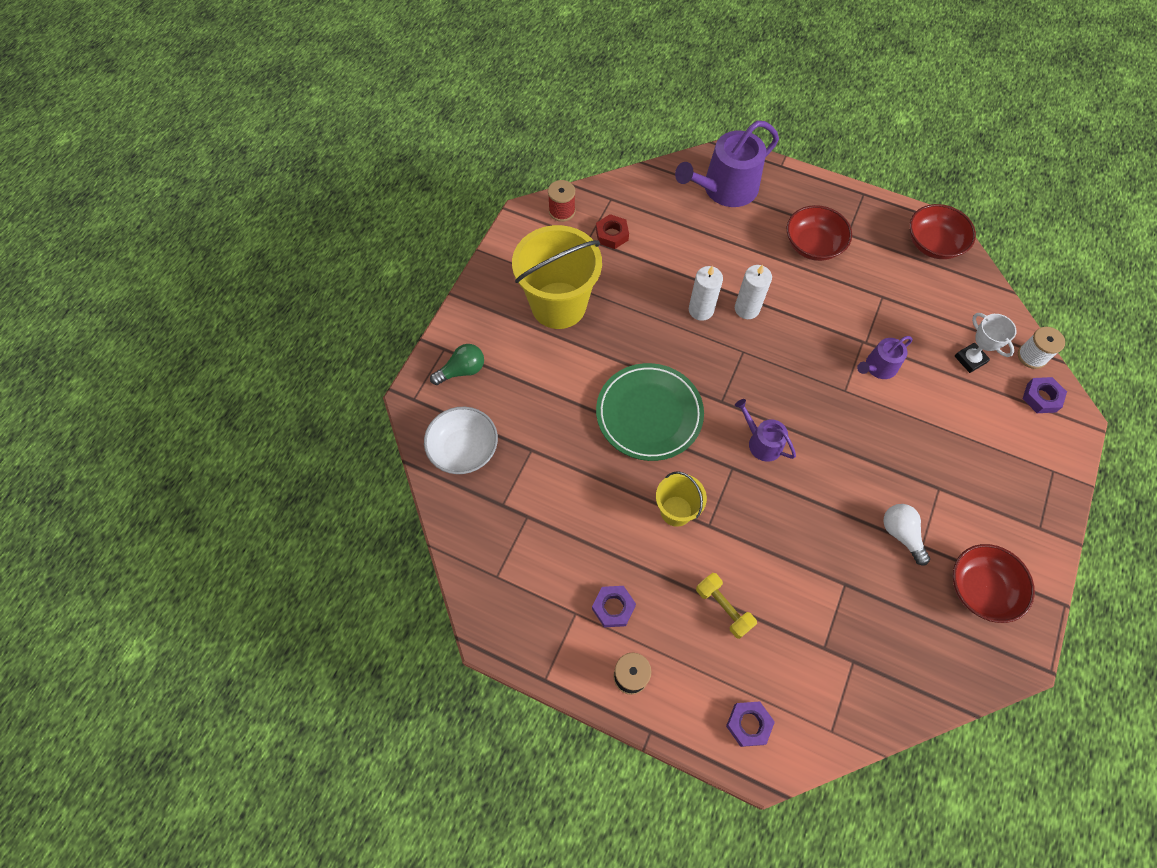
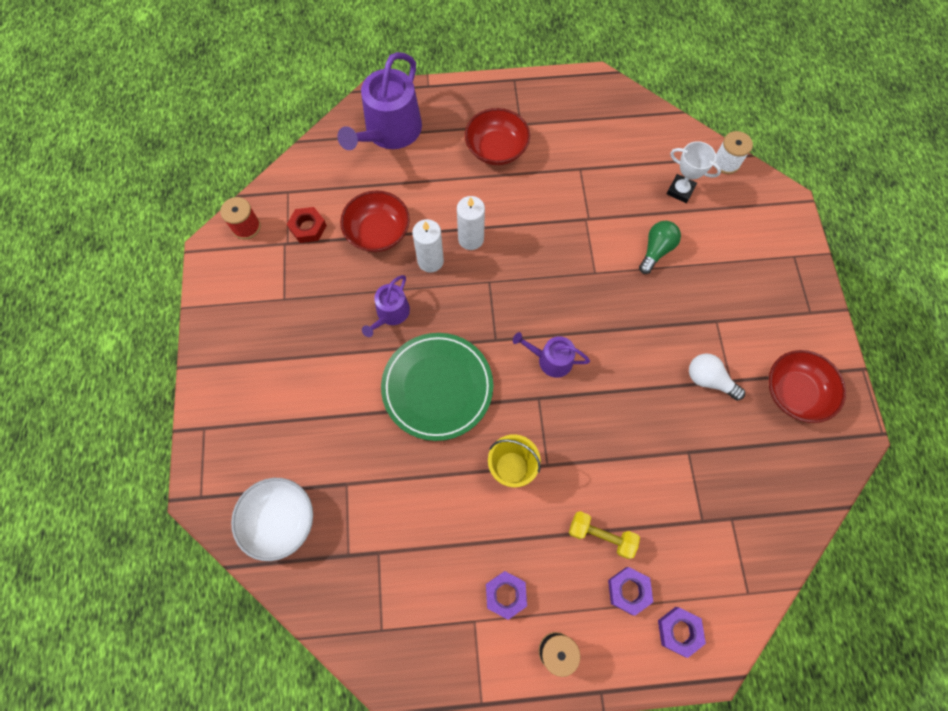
camera: 30 degrees left, 5 degrees up
(462, 370) = (234, 441): green light bulb -> green light bulb (656, 250)
(558, 305) = (294, 324): yellow bucket -> none
(878, 367) = (611, 236): purple watering can -> purple watering can (390, 314)
(933, 244) = (596, 99): red bowl -> red bowl (378, 232)
(1041, 397) = (752, 196): purple nut -> purple nut (628, 590)

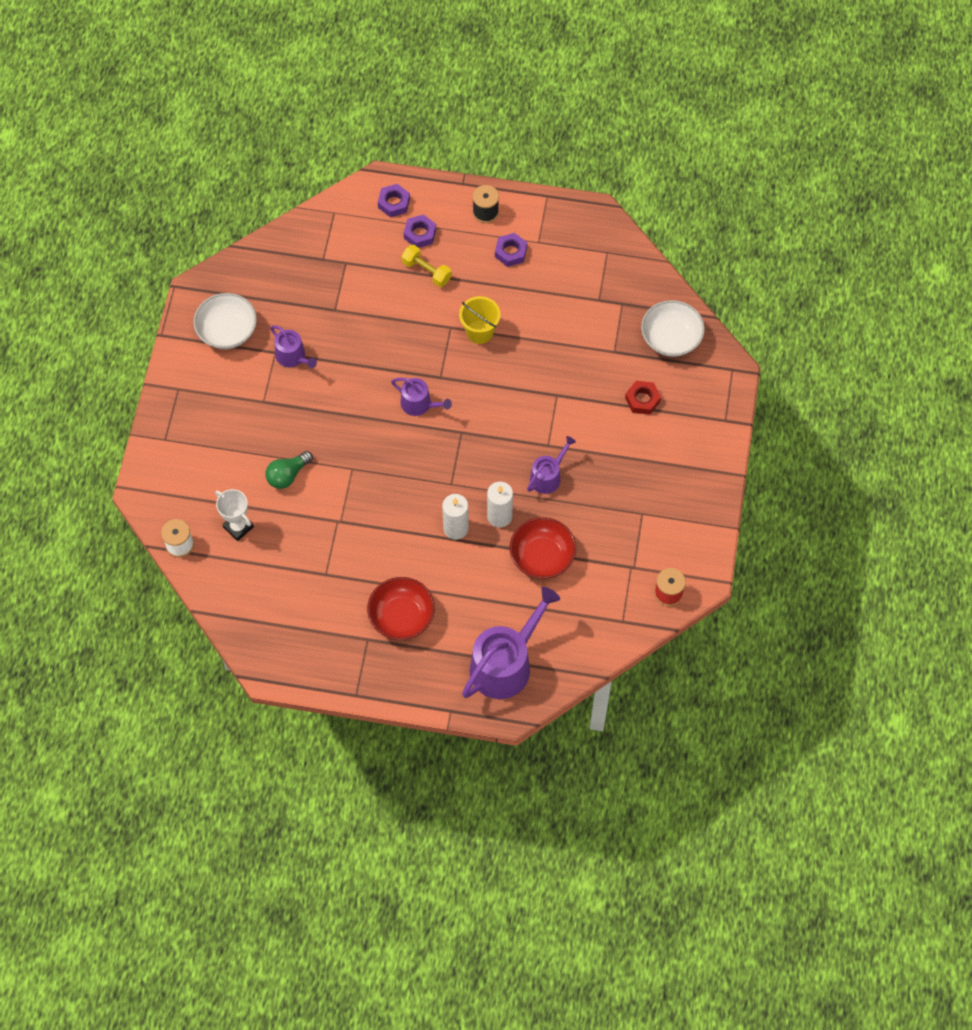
camera: 165 degrees left, 5 degrees down
(308, 227) = (608, 578): red nut -> red nut (642, 400)
(437, 387) = (522, 405): green plate -> none
(709, 380) = (293, 357): white light bulb -> purple watering can
(794, 392) = (227, 331): red bowl -> white bowl

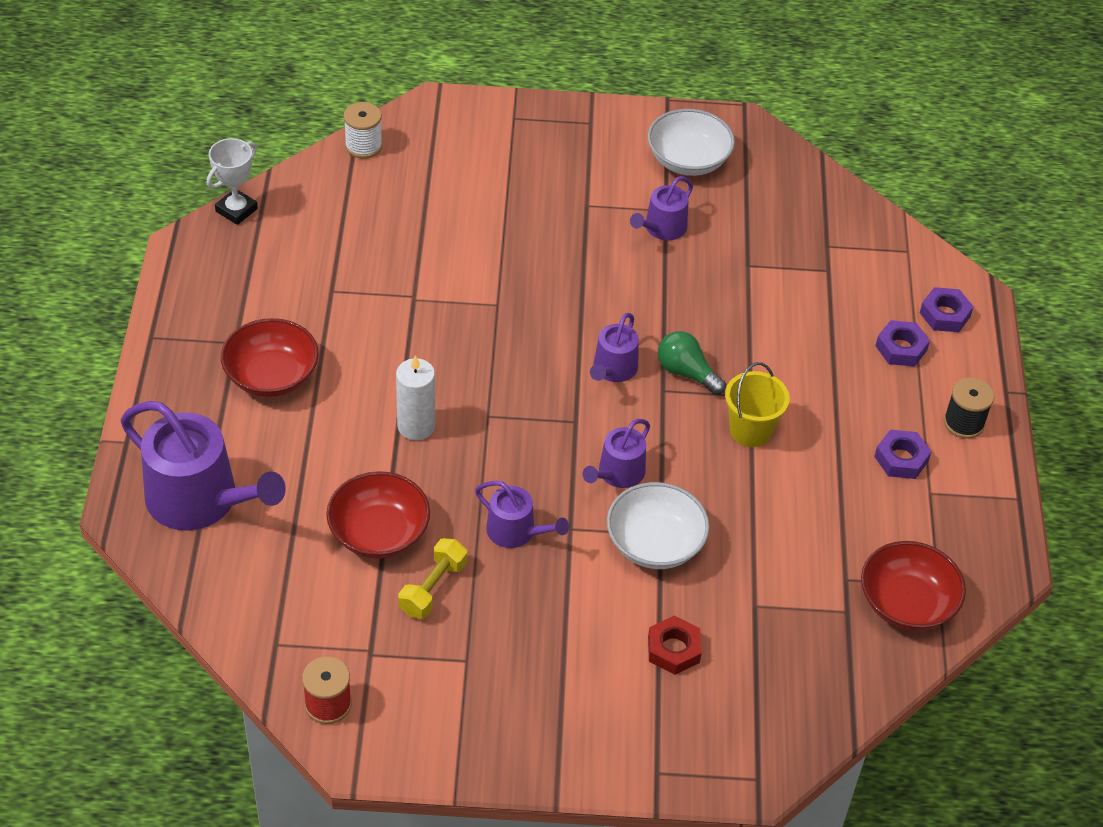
camera: 80 degrees right, 15 degrees down
(238, 527) = (394, 198): white trophy -> white trophy (236, 210)
(287, 475) = (478, 239): green light bulb -> green light bulb (686, 372)
(426, 271) = (839, 360): yellow dumbbell -> yellow dumbbell (433, 588)
(499, 516) = (441, 476): white candle -> none
(507, 412) = (618, 473): none -> purple watering can
(619, 271) = (907, 603): none -> red bowl
(671, 338) = (798, 684): white bowl -> white bowl (655, 544)

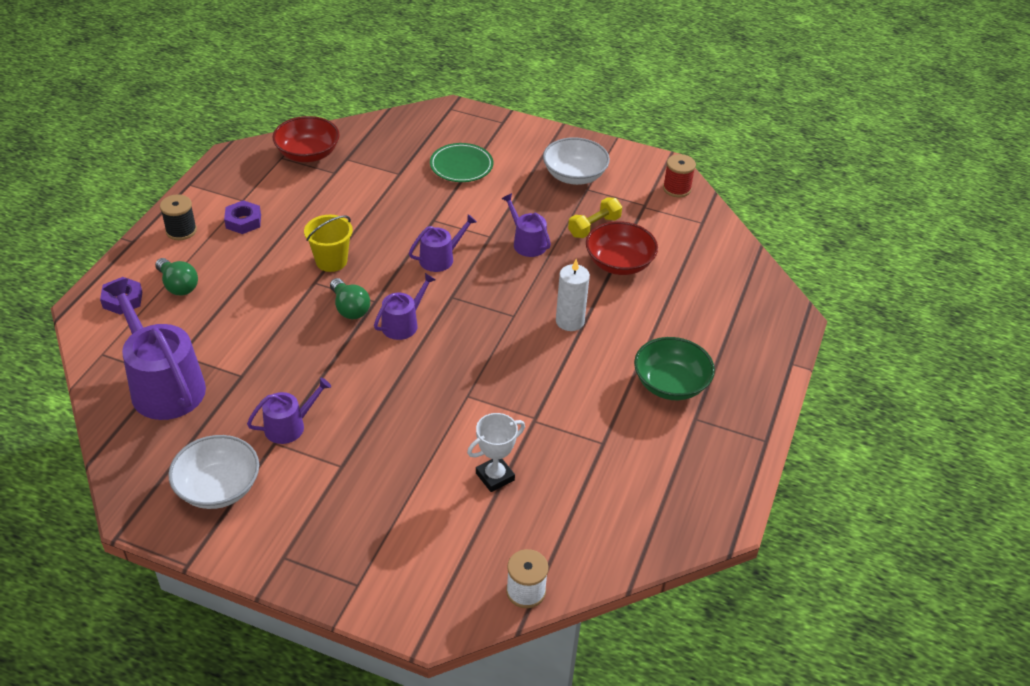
camera: 160 degrees left, 5 degrees down
(200, 500) = (739, 311): purple watering can -> purple watering can (163, 385)
(236, 210) = (672, 547): white trophy -> white trophy (495, 476)
(271, 376) = (670, 384): red bowl -> green bowl
(655, 544) = (440, 216): white bowl -> white bowl (574, 176)
(673, 649) = (461, 166): red nut -> green plate
(901, 348) = (178, 285): purple nut -> green light bulb

